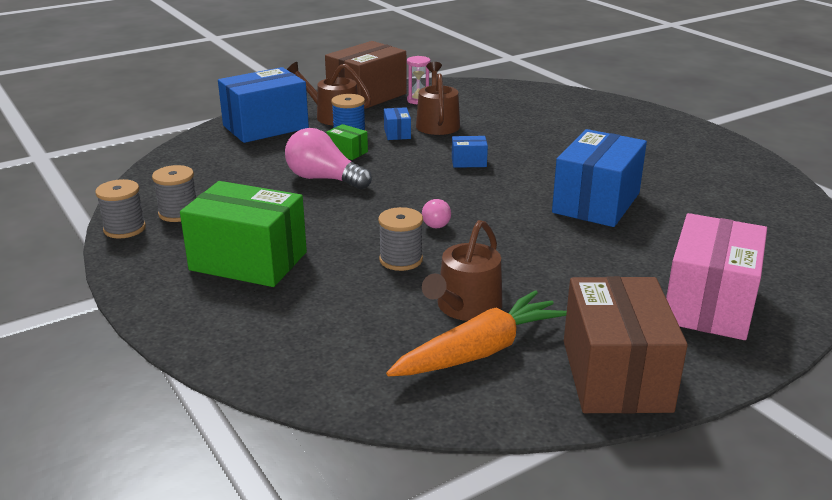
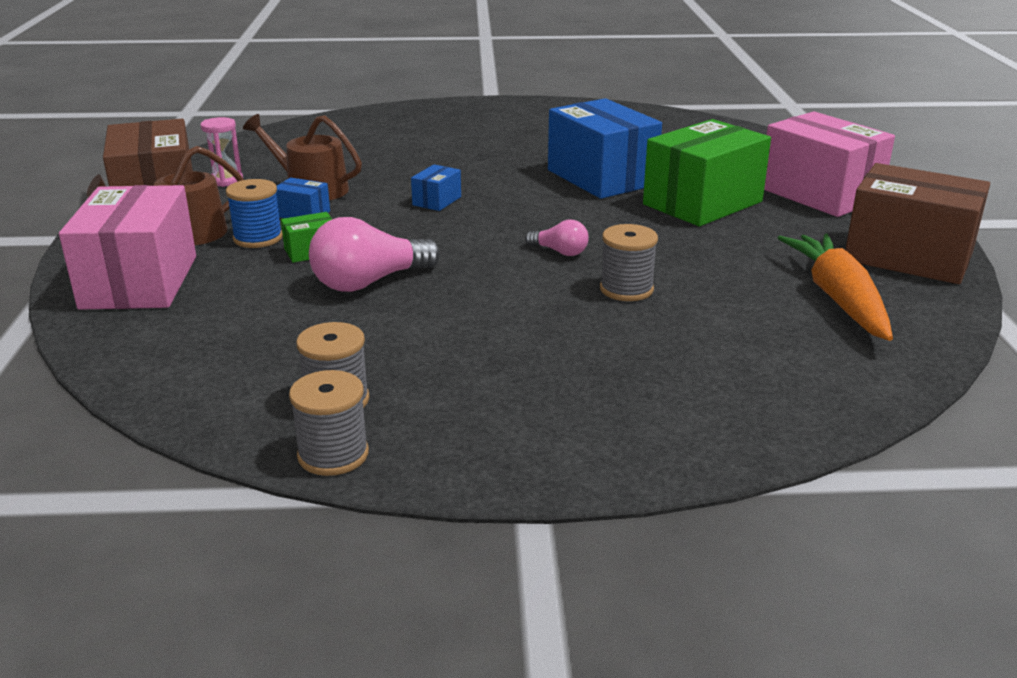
camera: 60 degrees left, 0 degrees up
(248, 261) = (540, 377): green box -> green box (702, 203)
(265, 127) = (140, 282): blue box -> pink box
(465, 307) = (752, 284): brown watering can -> none

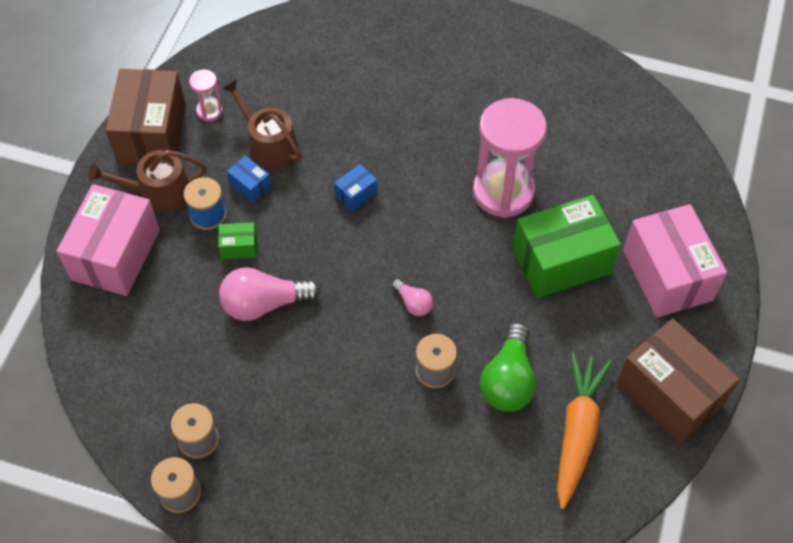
camera: 20 degrees right, 30 degrees up
(601, 177) = (503, 192): blue box -> pink hourglass
(720, 280) = (508, 380): none -> green light bulb

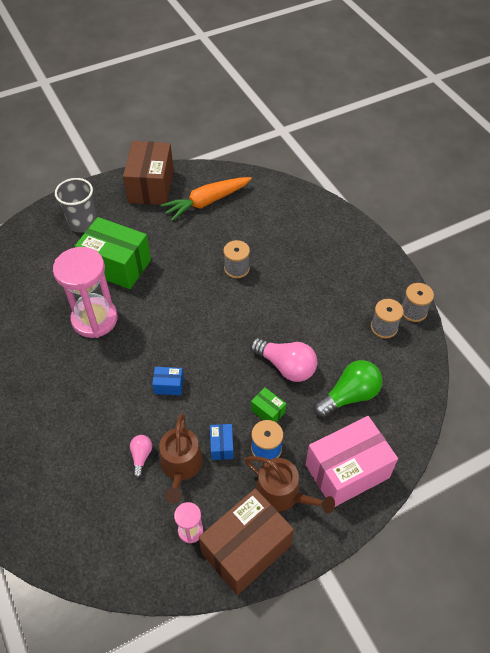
camera: 135 degrees left, 5 degrees down
(413, 303) = (210, 304): pink light bulb -> pink light bulb (141, 457)
(508, 380) = (209, 240): green light bulb -> green light bulb (349, 396)
(667, 275) = (82, 223): pink box -> grey cup

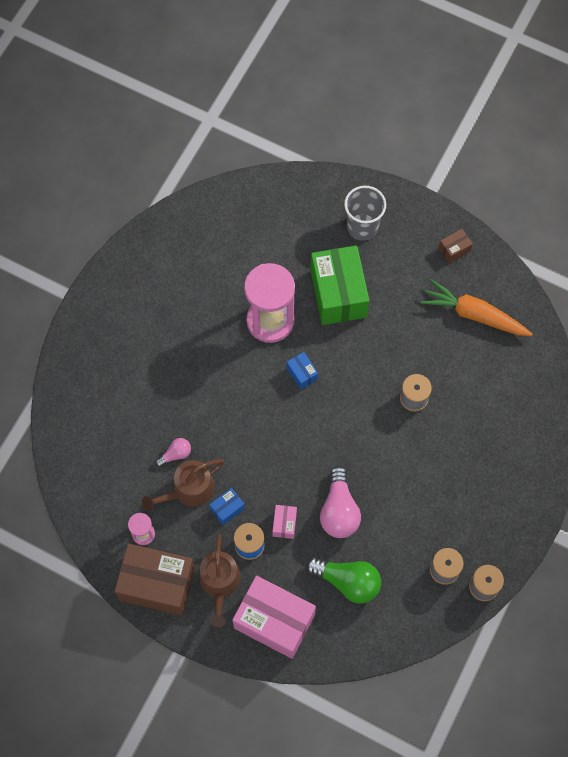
camera: 55 degrees right, 15 degrees up
(151, 186) = (454, 249): brown box -> brown box, size x0.43
(169, 385) = (251, 429): blue box -> blue box (302, 373)
(268, 411) = (284, 524): green box -> pink box

